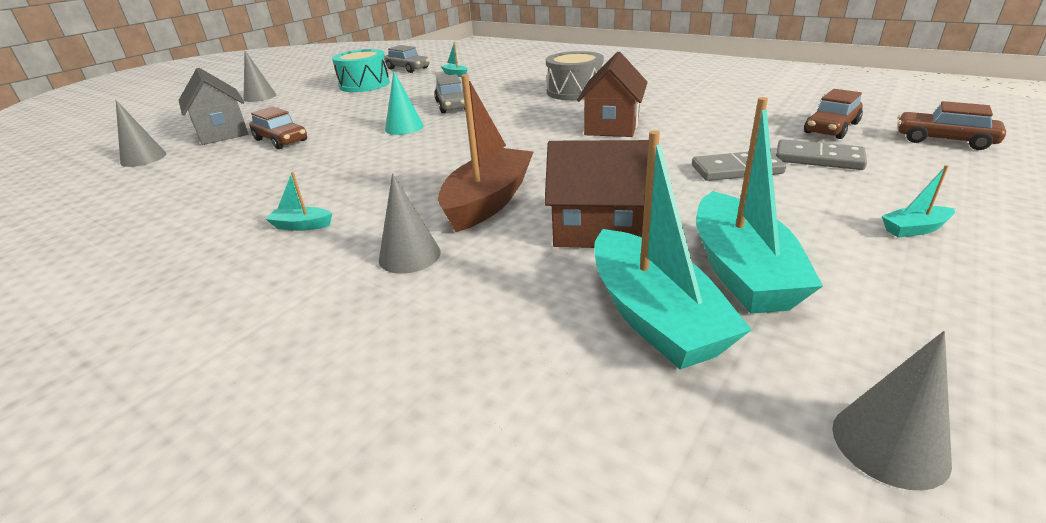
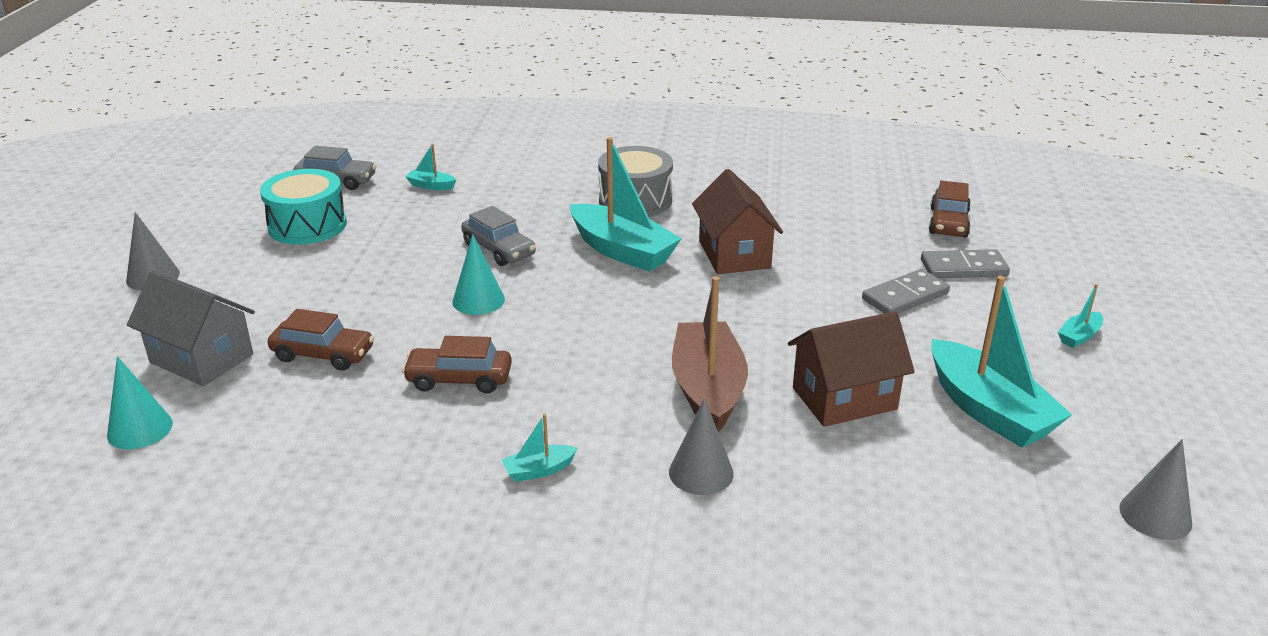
camera: 30 degrees left, 0 degrees up
(143, 158) = (140, 429): grey cone -> turquoise cone
(654, 316) = (959, 470): turquoise boat -> turquoise boat (622, 251)
(944, 140) = (1047, 224): brown car -> brown car (459, 379)

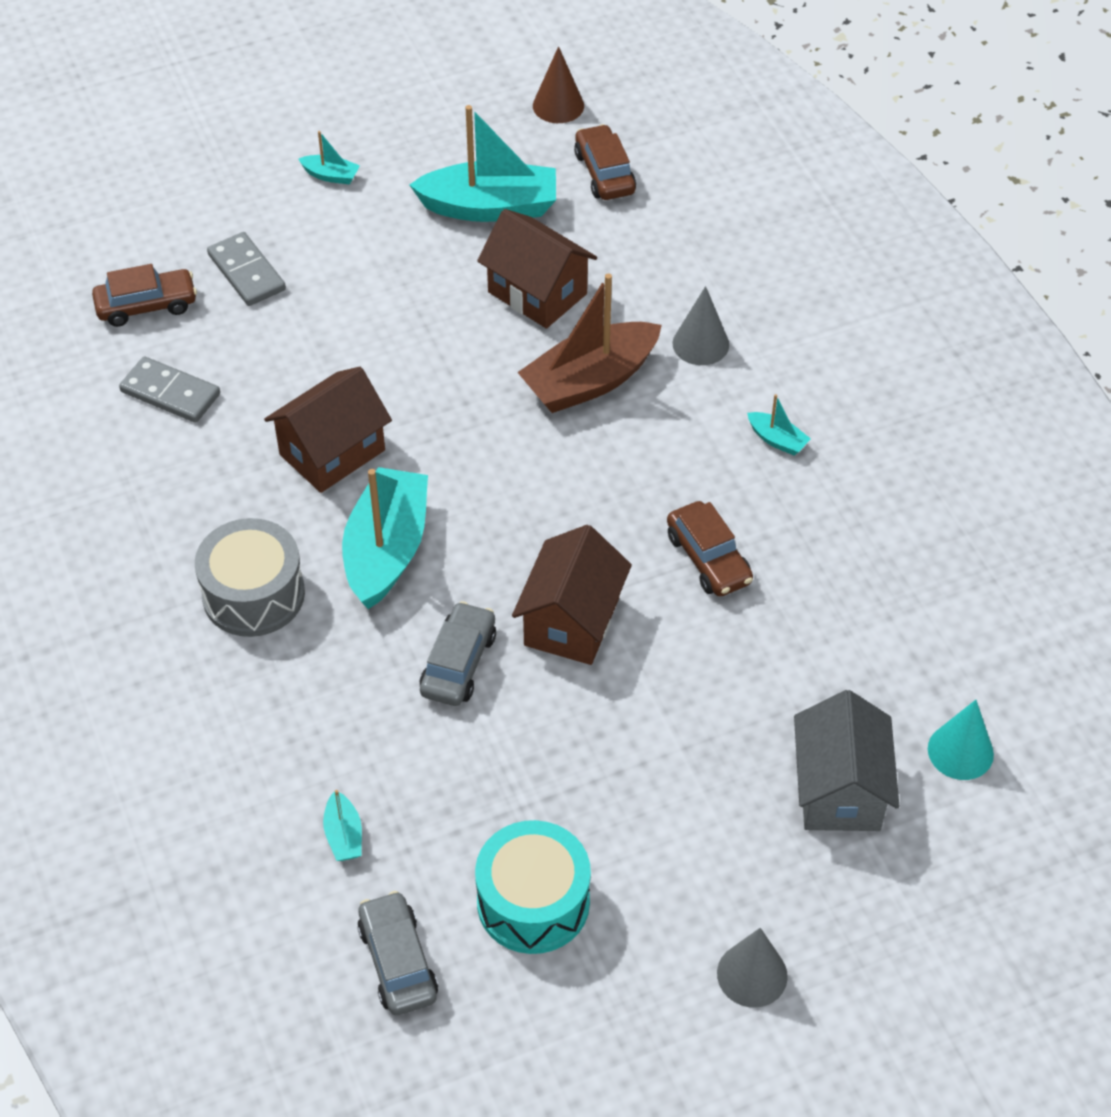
camera: 120 degrees left, 20 degrees up
(323, 354) = (755, 690): brown car -> brown car (604, 173)
(478, 300) = (572, 621): turquoise cone -> brown house
(905, 296) = (334, 299): grey domino -> grey domino (170, 393)
(989, 410) = (490, 207): turquoise boat -> turquoise boat turned 60 degrees clockwise
(1155, 515) = (558, 105): grey cone -> brown cone

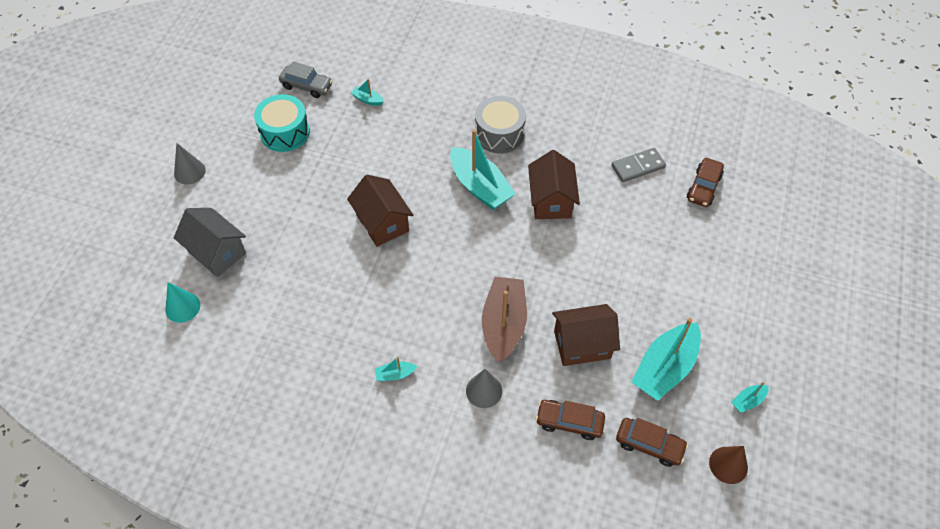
camera: 130 degrees right, 5 degrees up
(246, 272) = (697, 235): grey domino -> none
(331, 175) = (746, 312): turquoise boat -> turquoise boat (748, 401)
(458, 663) = (402, 174): grey car -> none
(708, 559) = (361, 293): brown car -> brown car (569, 422)

